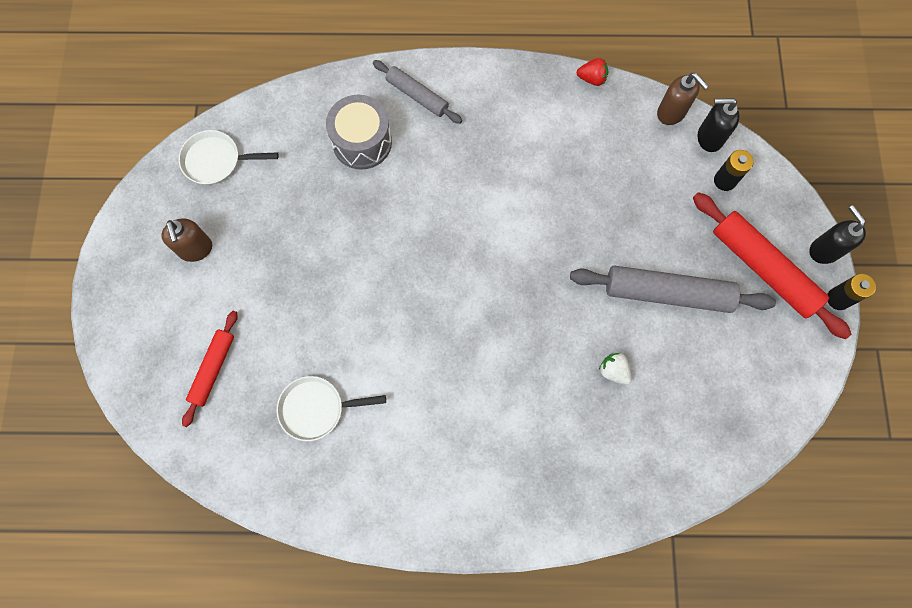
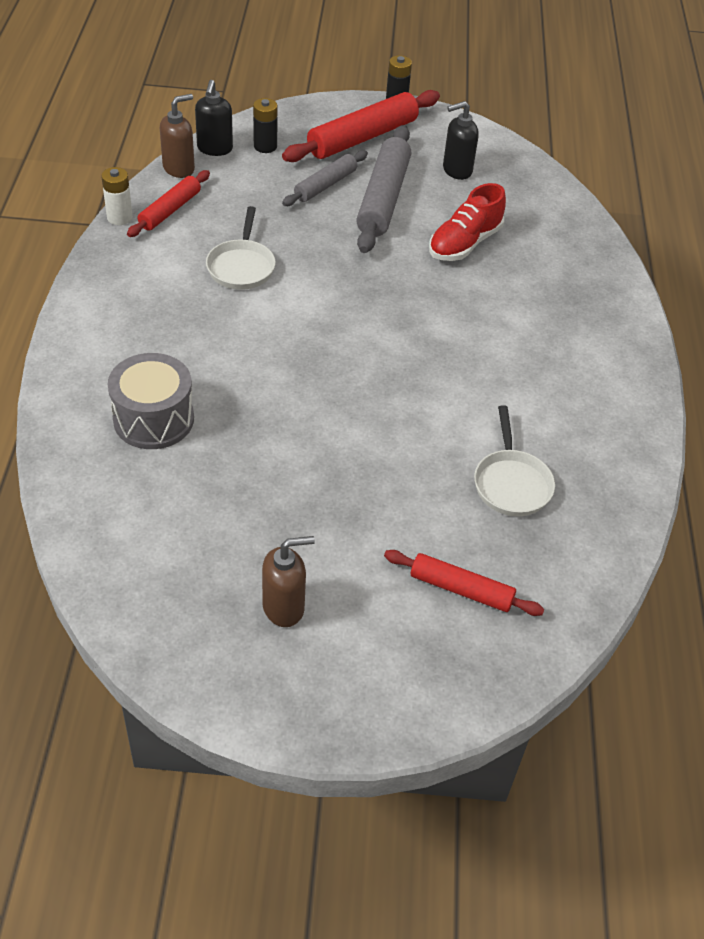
camera: 90 degrees left, 25 degrees down
(216, 161) = (146, 581): white pan -> white pan (241, 266)
(417, 95) = (99, 362): grey rolling pin -> grey rolling pin (325, 185)
(592, 78) = (119, 217): red strawberry -> white battery
(610, 115) = (170, 210): none -> red rolling pin
(613, 371) = (464, 243): white strawberry -> red shoe
(824, 250) = (347, 102): black soap dispenser -> black soap dispenser (456, 170)

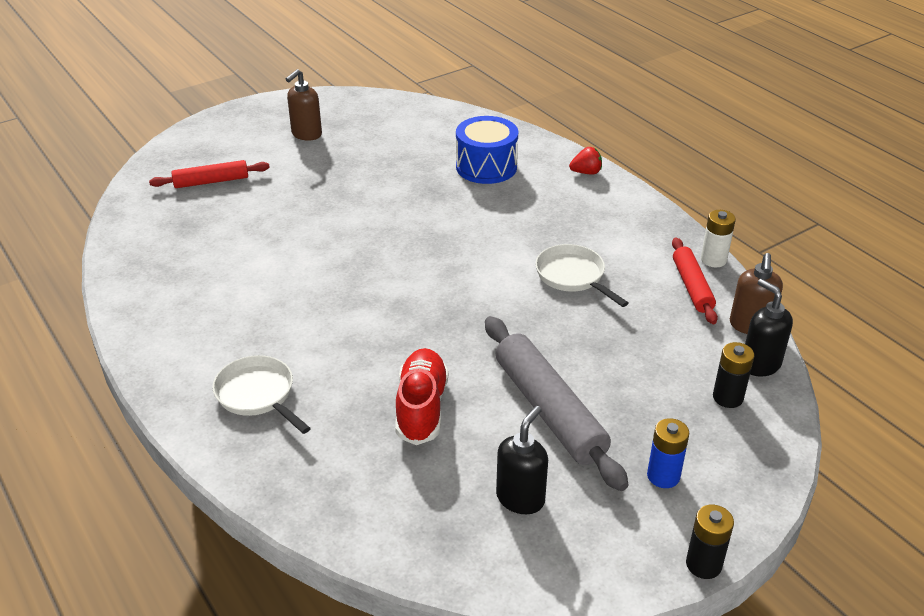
camera: 145 degrees right, 10 degrees down
(75, 351) = (586, 172): none -> red strawberry
(153, 419) = (486, 167): grey drum -> blue drum
(325, 185) = (617, 390): grey rolling pin -> none
(363, 138) = (663, 476): red rolling pin -> blue battery
(511, 483) = (219, 243): white pan -> white pan (258, 395)

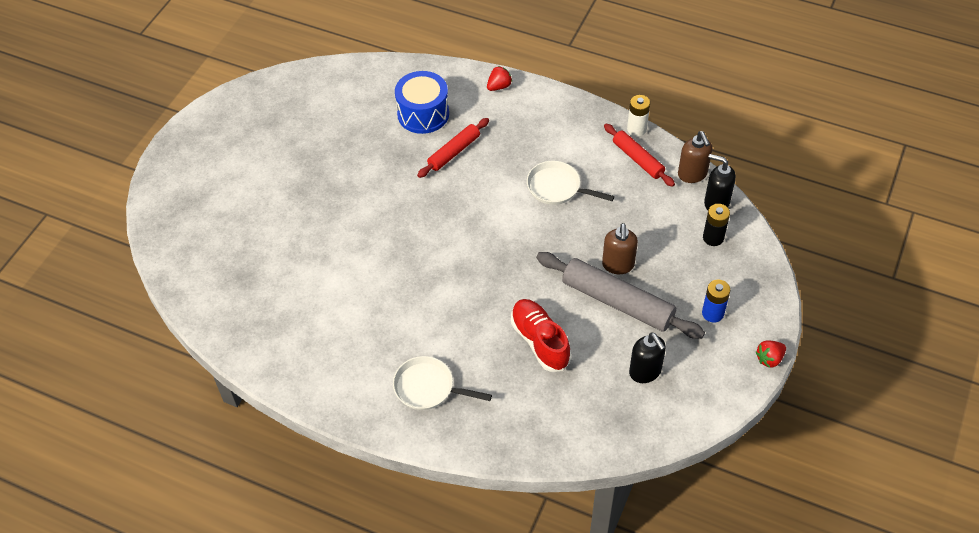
camera: 30 degrees left, 15 degrees up
(211, 181) = (223, 226): red rolling pin -> red rolling pin (454, 152)
(306, 134) = (256, 143): brown soap dispenser -> brown soap dispenser (618, 265)
(520, 498) = (645, 372): black soap dispenser -> black soap dispenser turned 150 degrees clockwise
(703, 564) = (769, 359): black battery -> red strawberry

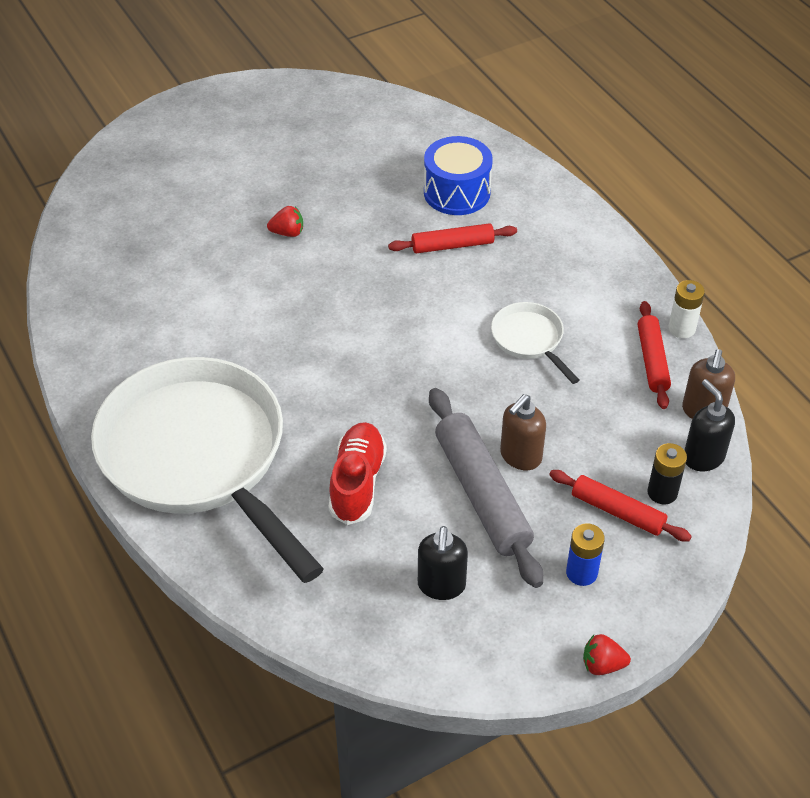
camera: 35 degrees right, 5 degrees down
(428, 388) = (199, 457): white pan -> white pan, size x2.43
(499, 86) = (565, 206): red strawberry -> red strawberry (287, 233)
(700, 265) = (617, 512): none -> red rolling pin

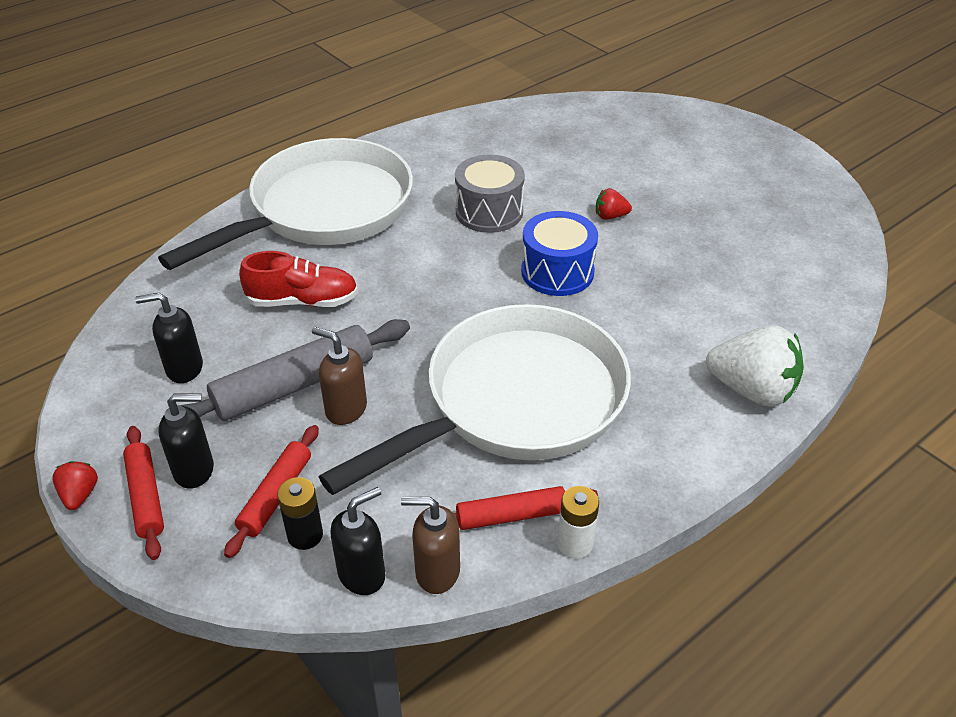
camera: 80 degrees right, 5 degrees down
(250, 319) = (489, 212): none -> grey drum
(287, 233) = (610, 216): red strawberry -> red strawberry turned 105 degrees clockwise
(452, 245) = (640, 328): red rolling pin -> red rolling pin (146, 497)
(457, 192) = (727, 322): blue drum -> blue drum (557, 272)
(530, 340) = (515, 402): white pan -> white pan, size x2.43
(539, 199) = (752, 390): none -> white strawberry
(581, 573) = (194, 470): blue battery -> black soap dispenser

